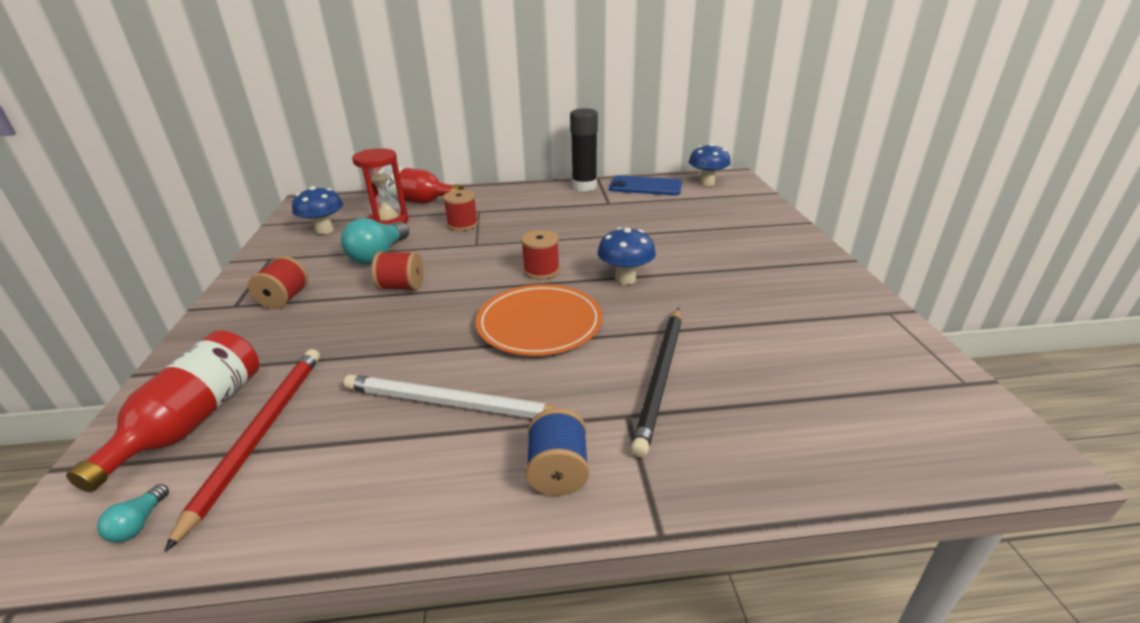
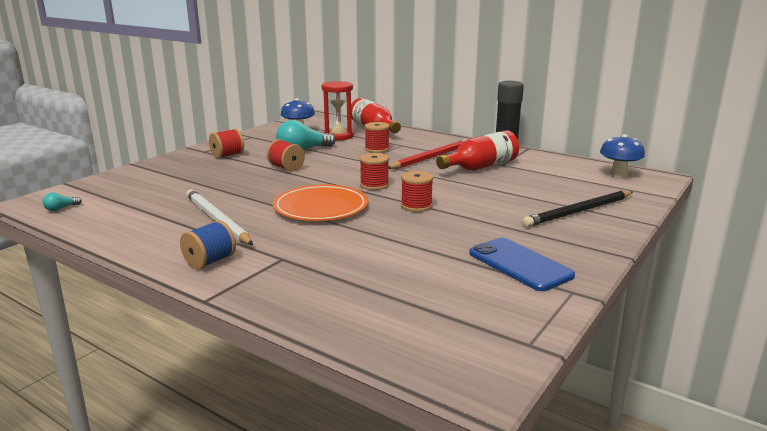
camera: 40 degrees right, 10 degrees down
(193, 420) = (123, 186): red bottle -> red bottle (480, 167)
(260, 434) = (134, 199): red pencil -> red pencil (431, 157)
(625, 279) = (416, 206): blue mushroom -> red spool
(645, 186) = (556, 163): blue phone -> blue phone (519, 264)
(660, 378) = (332, 253): black pencil -> black pencil (579, 212)

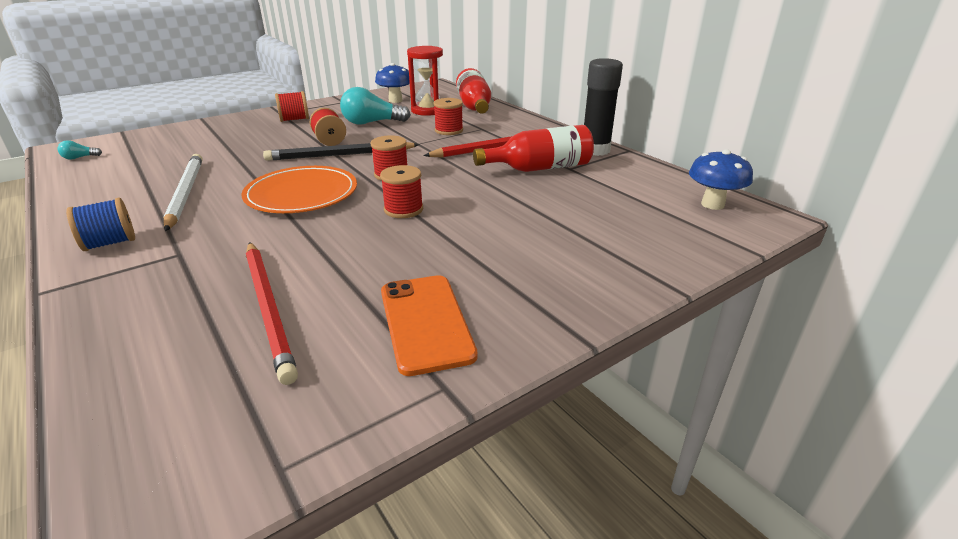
camera: 20 degrees right, 10 degrees up
(404, 276) = (269, 308): none -> red pencil
(519, 264) = (425, 322): blue phone -> orange phone
(579, 212) = (596, 253): black pencil -> black pencil (340, 155)

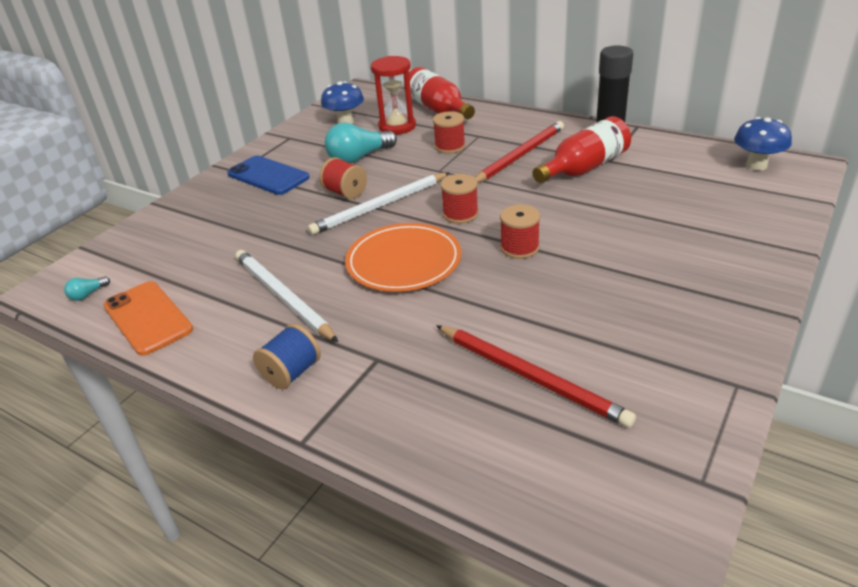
camera: 20 degrees left, 5 degrees up
(294, 120) = (268, 176): red spool -> blue phone
(340, 155) = (380, 206): black pencil -> white pencil
(425, 322) = (665, 342): orange phone -> orange phone (147, 318)

